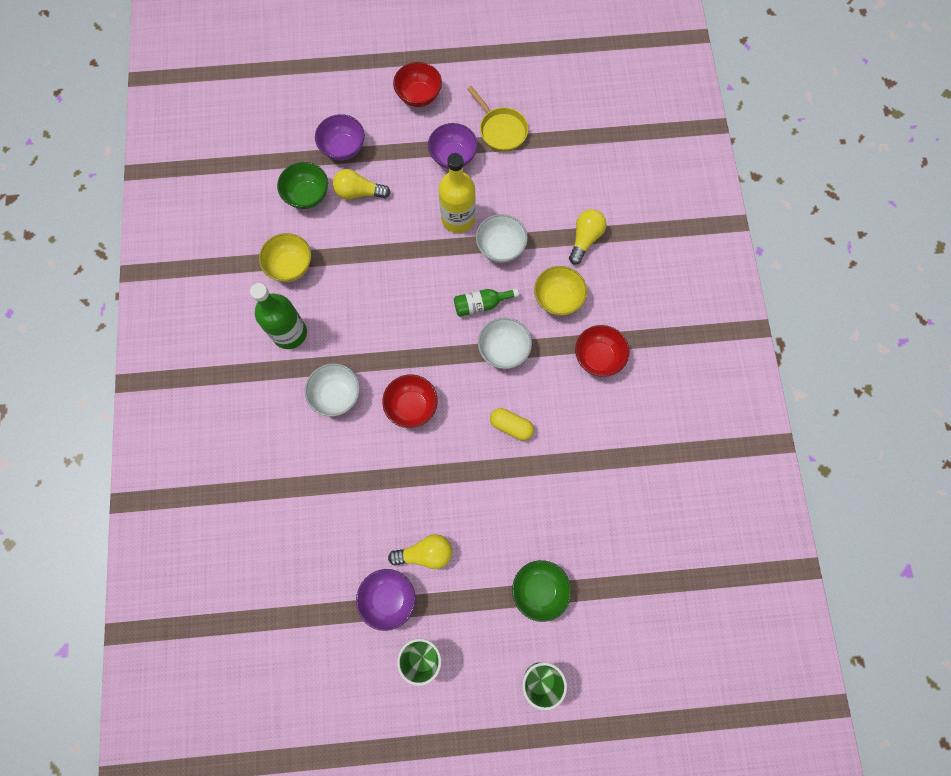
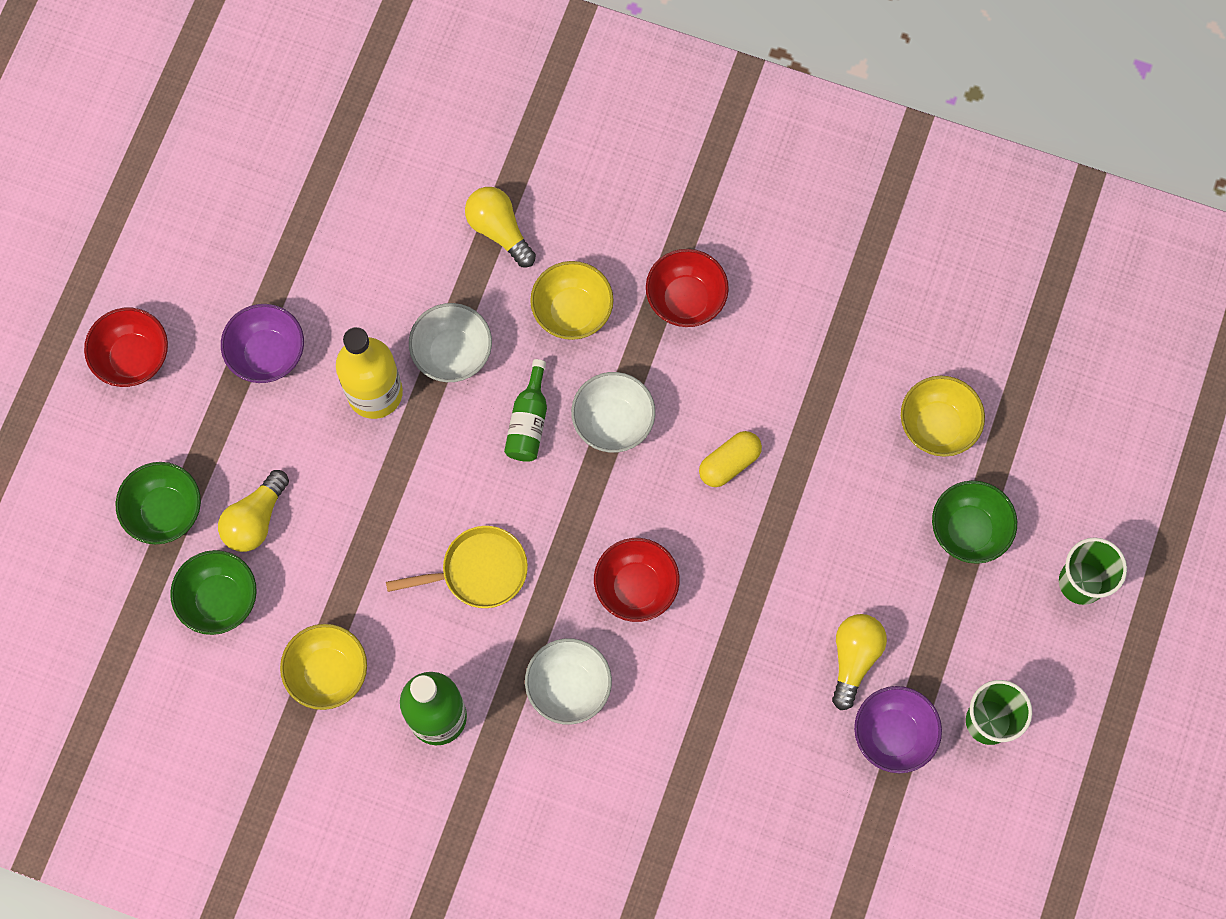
camera: 65 degrees left, 0 degrees up
(343, 148) = (165, 511): purple bowl -> green bowl
(501, 130) = (259, 263): yellow pan -> yellow pan (479, 571)
(596, 541) = (937, 425): none -> yellow bowl

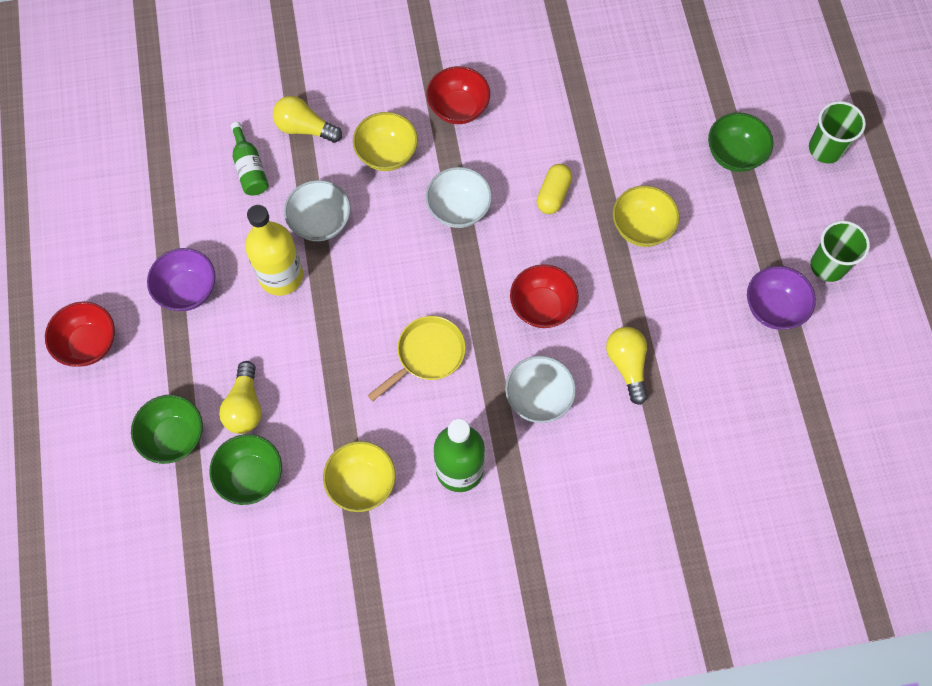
camera: 30 degrees left, 5 degrees down
(528, 421) = (401, 239): green bottle -> green bottle (250, 168)
(854, 658) = (716, 274): yellow light bulb -> yellow light bulb (627, 365)
(937, 425) = (671, 102): yellow bowl -> yellow bowl (641, 227)

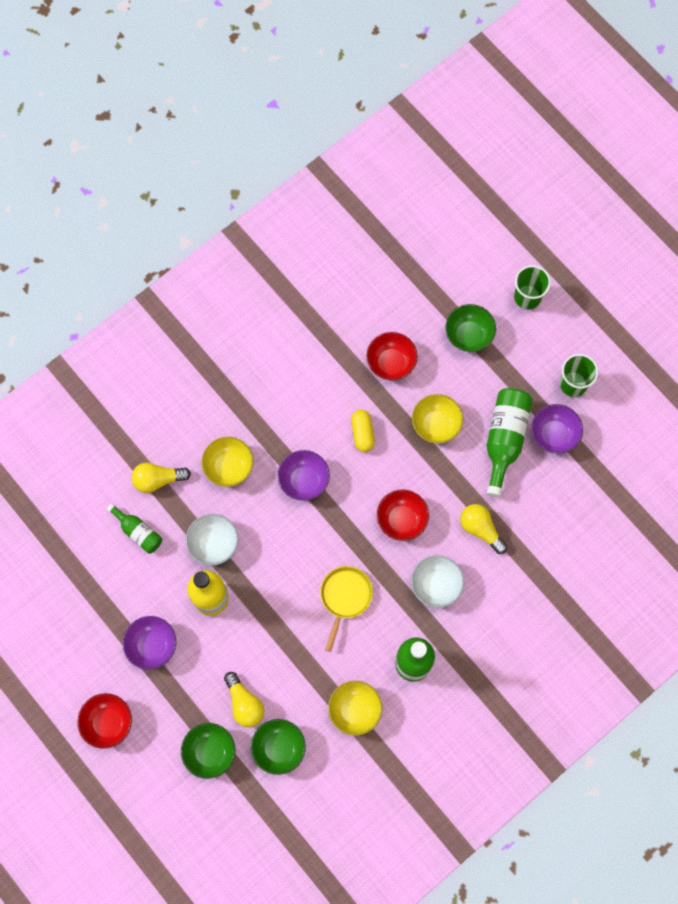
camera: 30 degrees left, 5 degrees up
(458, 108) = (258, 404): red bowl -> red bowl (391, 363)
(459, 209) = (304, 480): white bowl -> purple bowl
(712, 283) = (504, 439): none -> green bottle

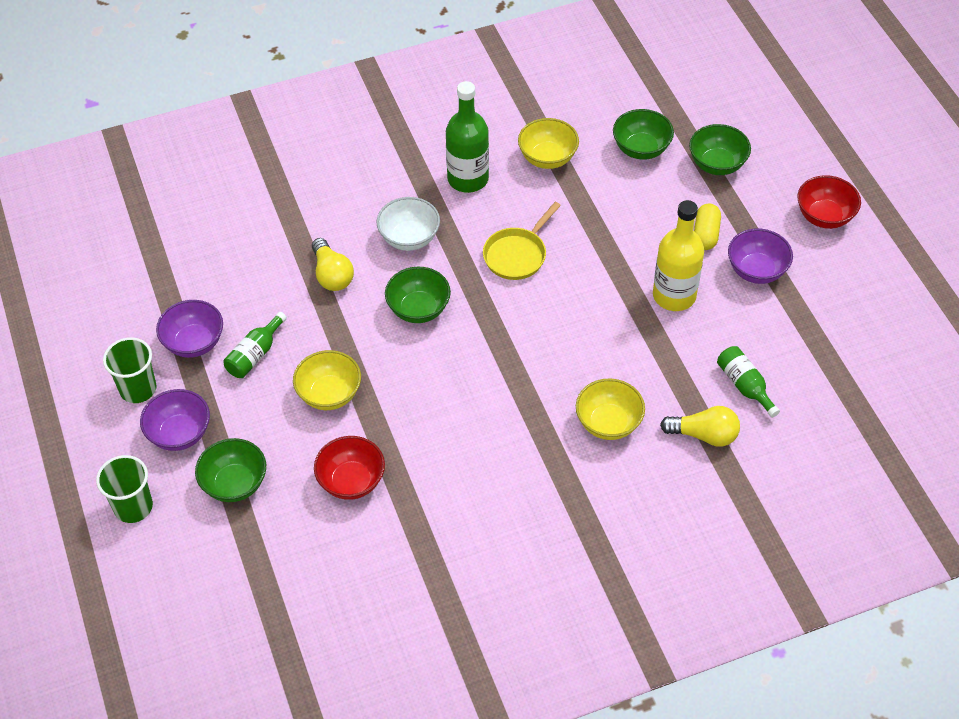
camera: 160 degrees left, 20 degrees down
(213, 544) = (654, 347): white bowl -> none
(244, 703) = (666, 193): yellow light bulb -> none
(304, 480) = (519, 382): purple bowl -> purple bowl (179, 434)
(362, 433) = (425, 411): yellow capsule -> yellow capsule (705, 234)
(401, 519) = (418, 309): red bowl -> green bowl
(504, 439) = (255, 354): green bottle -> green bottle, size x0.58

